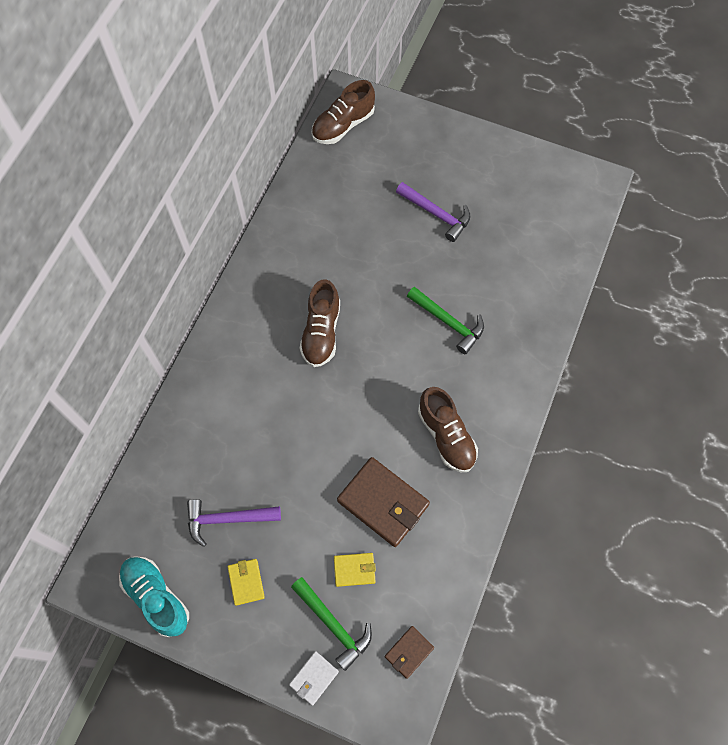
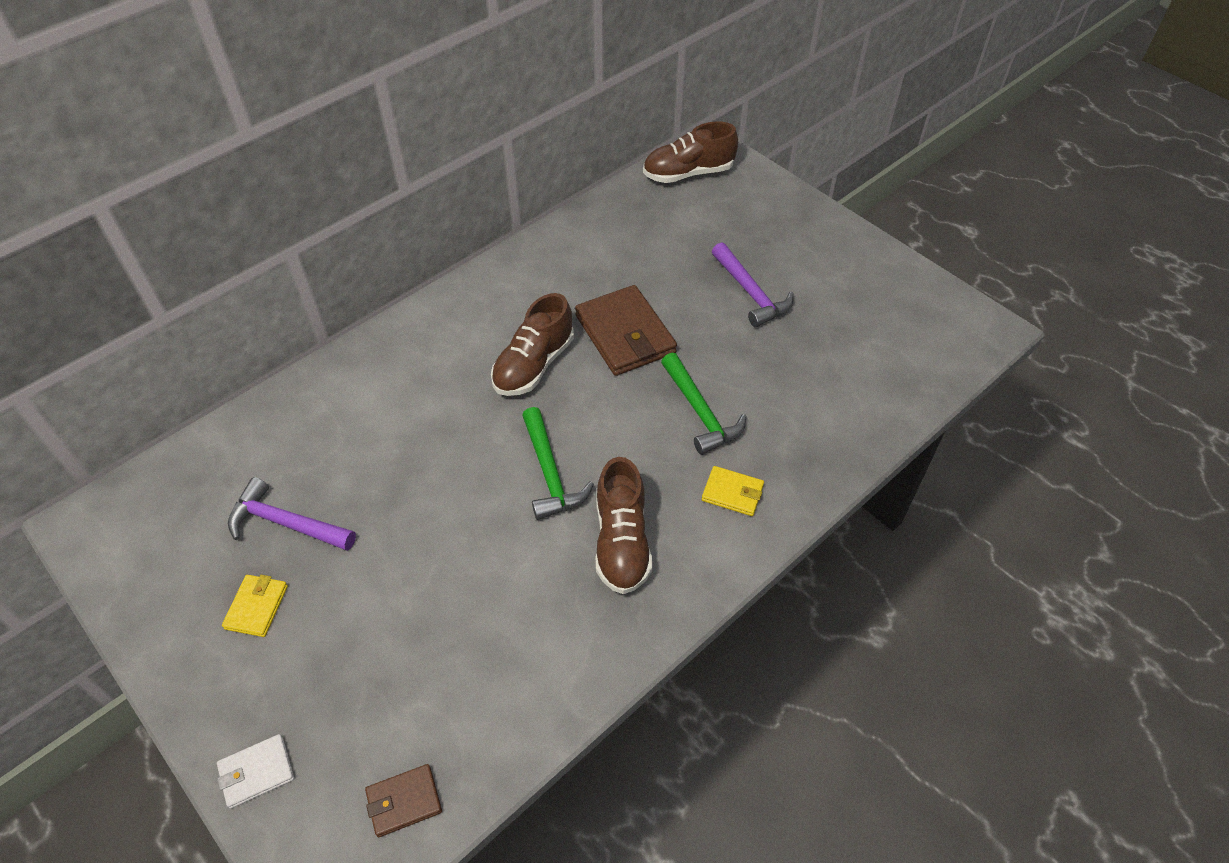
camera: 25 degrees right, 15 degrees down
(156, 597) = (141, 576): turquoise shoe -> none
(333, 624) = (328, 713): green hammer -> green hammer (550, 473)
(354, 570) = (400, 655): yellow wallet -> yellow wallet (732, 493)
(383, 502) = (489, 588): brown wallet -> brown wallet (625, 334)

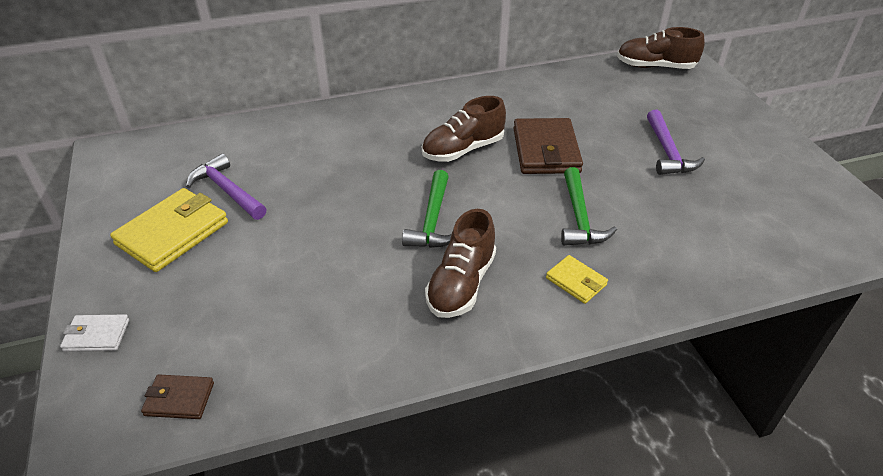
camera: 25 degrees right, 10 degrees down
(256, 607) = (172, 233): yellow wallet -> yellow wallet, size x1.95

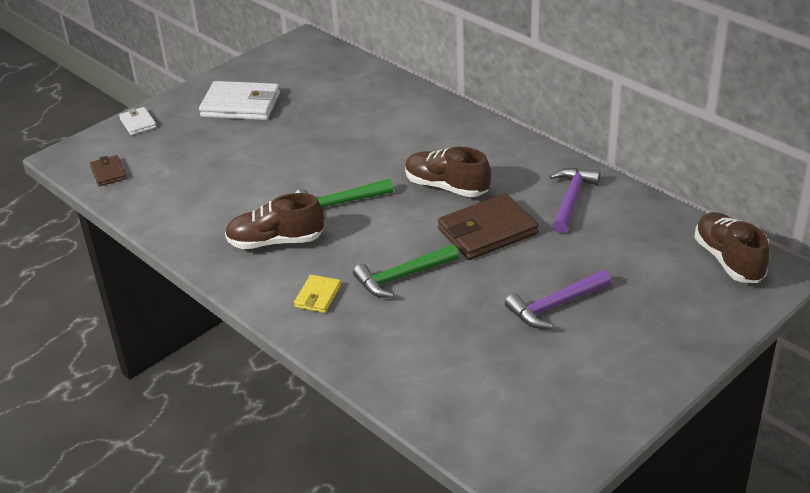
camera: 65 degrees right, 5 degrees down
(172, 233) = (241, 105): yellow wallet -> white wallet
(227, 191) = (300, 105): purple hammer -> purple hammer (571, 199)

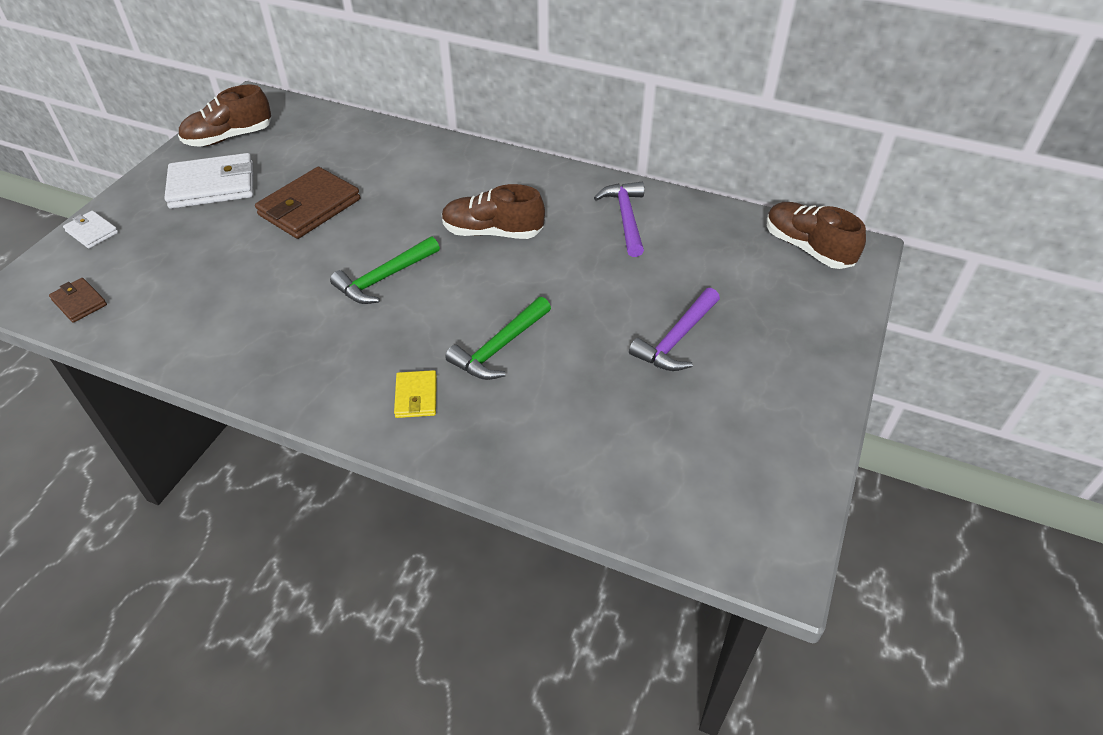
camera: 25 degrees left, 10 degrees up
(275, 242) = (333, 341): brown shoe -> brown shoe (229, 137)
(487, 231) = (562, 272): brown wallet -> brown wallet (310, 207)

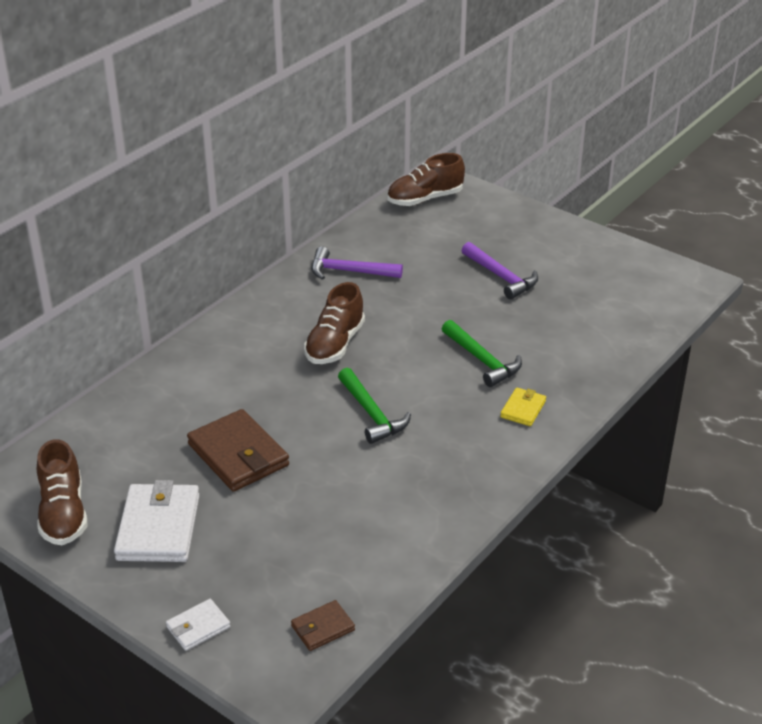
camera: 75 degrees left, 10 degrees down
(416, 396) = (523, 409): yellow wallet -> yellow wallet turned 75 degrees counterclockwise

